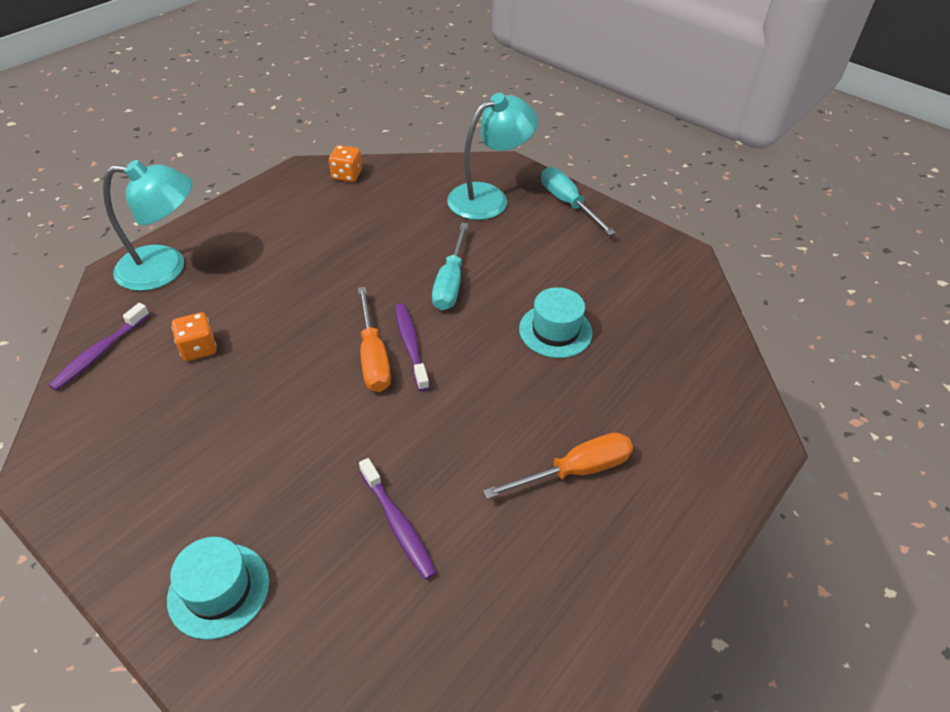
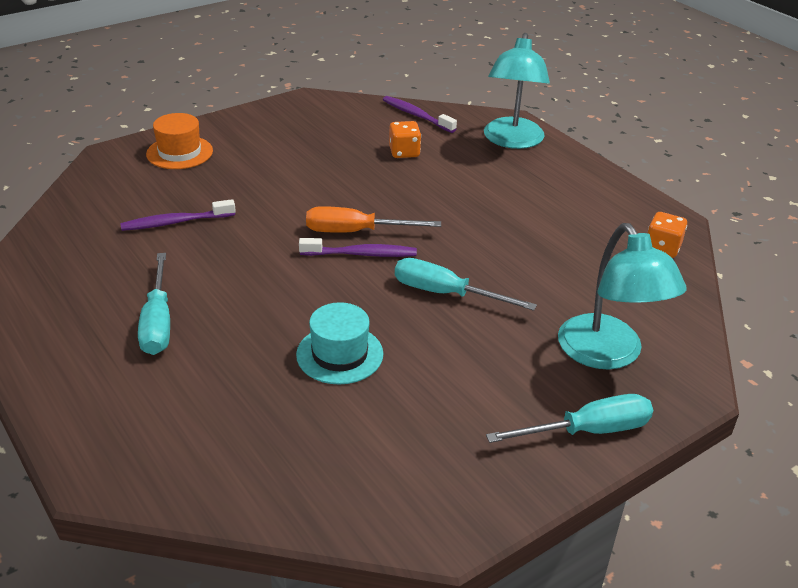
camera: 105 degrees right, 10 degrees down
(219, 590) = (179, 152): turquoise hat -> orange hat
(575, 471) = (158, 322): orange screwdriver -> turquoise screwdriver

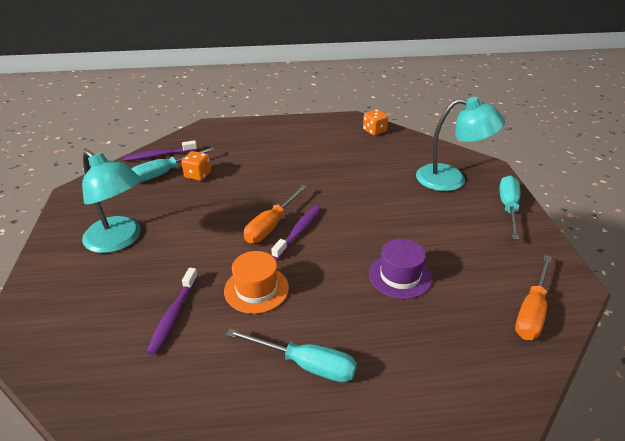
camera: 60 degrees left, 0 degrees up
(179, 152) = (67, 284): orange hat -> orange hat (256, 289)
(340, 354) = (400, 276): turquoise hat -> purple hat
(354, 490) = (531, 311): none -> orange screwdriver
(445, 293) = (365, 212): turquoise screwdriver -> turquoise screwdriver (164, 173)
(512, 141) = (230, 134): turquoise lamp -> turquoise lamp (119, 240)

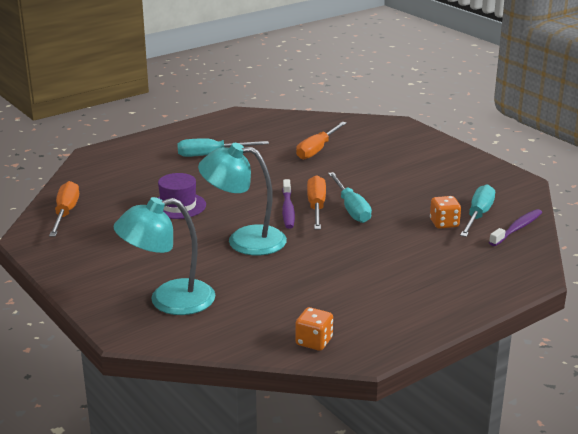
camera: 150 degrees right, 10 degrees down
(119, 240) = (419, 167): turquoise lamp -> turquoise lamp (244, 240)
(173, 315) = (317, 150): purple toothbrush -> orange screwdriver
(256, 289) = (279, 172): orange hat -> none
(508, 208) = (93, 286): turquoise screwdriver -> turquoise screwdriver (351, 209)

